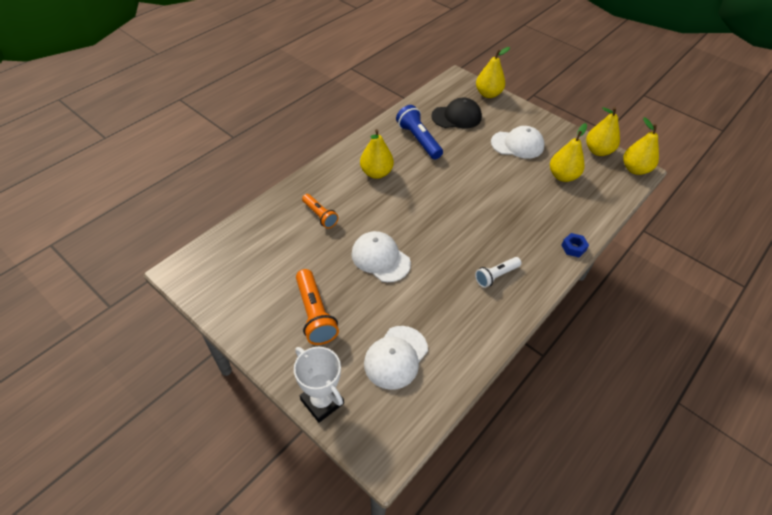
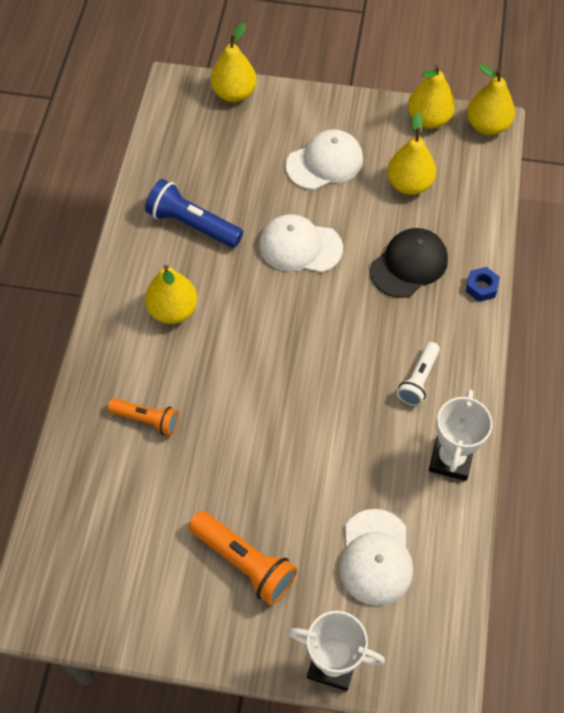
camera: 30 degrees left, 10 degrees up
(380, 258) = (268, 437): white cap -> white cap (300, 246)
(456, 117) = (217, 156): black cap -> black cap (409, 264)
(486, 329) = (451, 459): none -> white trophy

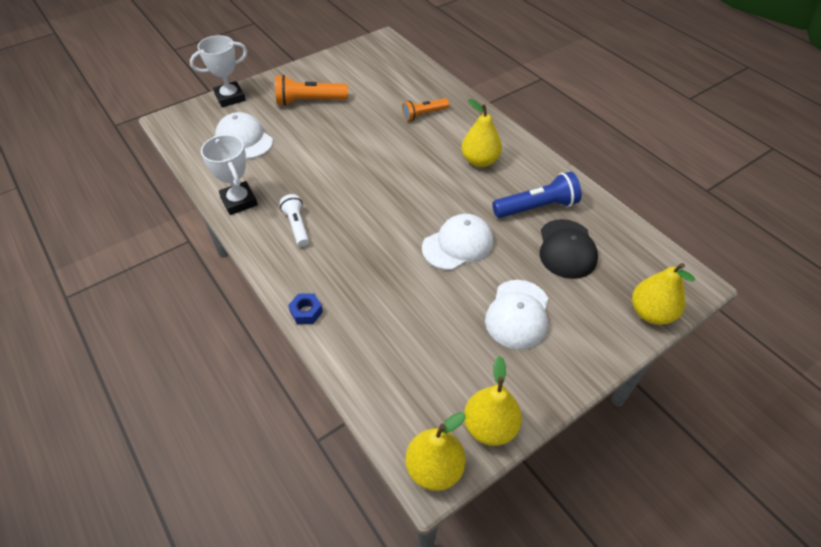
camera: 135 degrees right, 10 degrees down
(409, 184) = (438, 349): yellow pear -> none
(409, 264) = (374, 288): black cap -> black cap (566, 249)

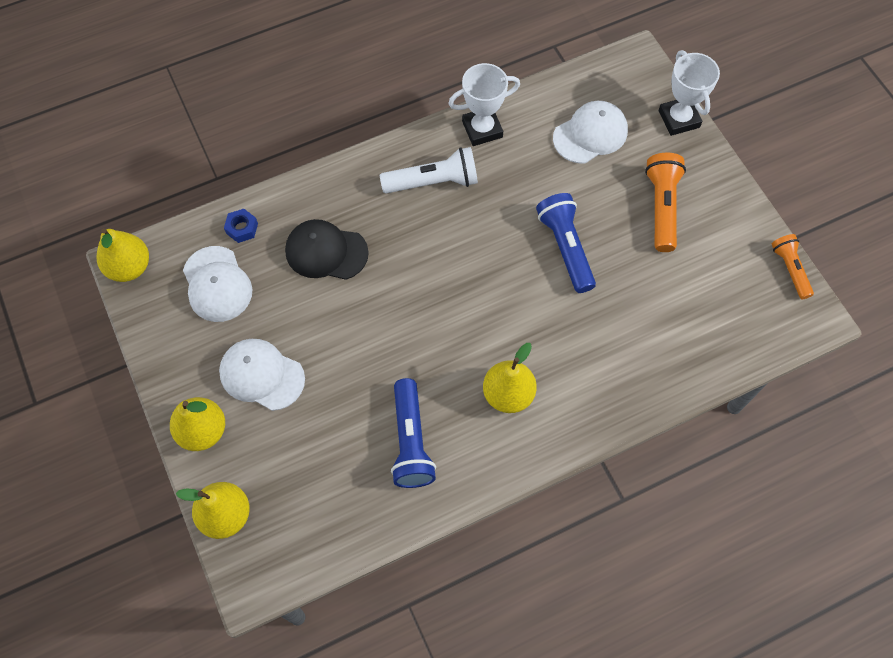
camera: 100 degrees right, 15 degrees up
(297, 226) = (433, 182): white flashlight -> white flashlight, size x1.54
(306, 312) = (316, 184): blue nut -> blue nut (242, 228)
(351, 143) = (565, 248): none -> blue flashlight
(424, 114) = (616, 344): orange flashlight -> orange flashlight (790, 269)
(458, 244) = (370, 337): white cap -> white cap (217, 284)
(490, 427) = (151, 318): yellow pear -> yellow pear (203, 431)
(566, 249) = (337, 455): black cap -> black cap (326, 252)

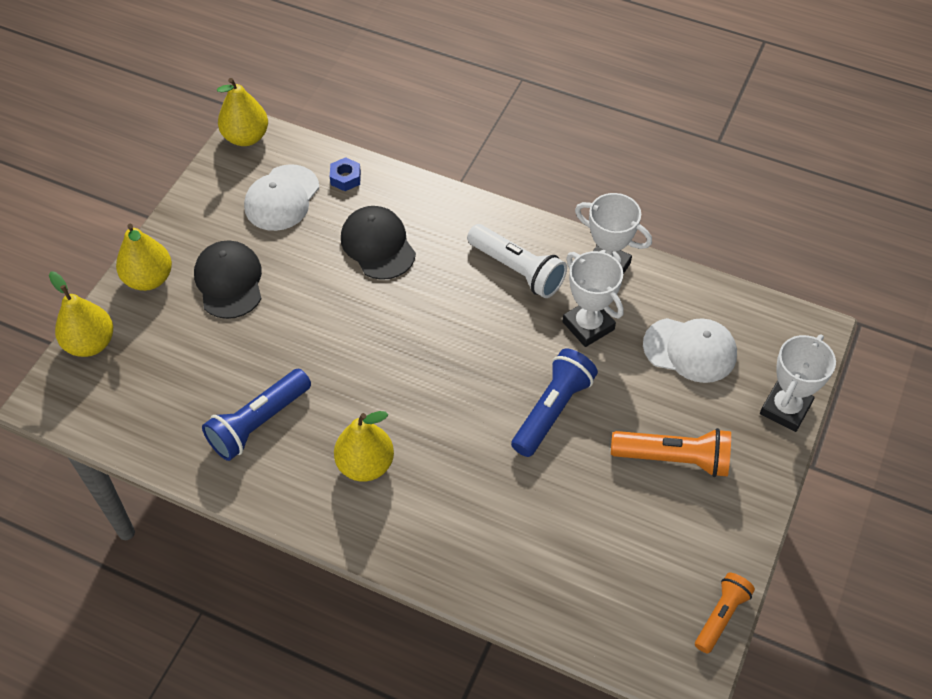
camera: 50 degrees right, 10 degrees down
(262, 375) = (229, 281): white cap -> black cap
(518, 176) = (588, 326): none -> white trophy
(662, 207) = (673, 458): orange flashlight -> orange flashlight turned 45 degrees clockwise

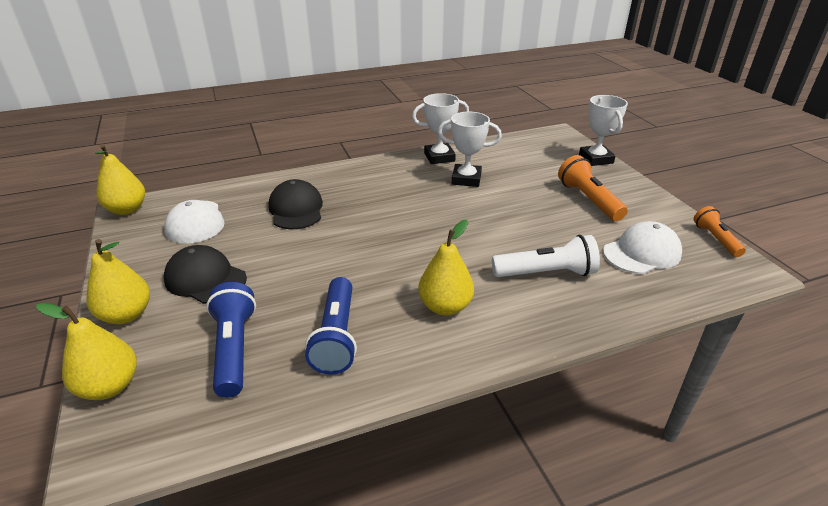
camera: 45 degrees left, 20 degrees down
(345, 178) = (231, 194): blue nut -> none
(378, 245) = (296, 209): black cap -> black cap turned 60 degrees clockwise
(517, 270) = (396, 179): white flashlight -> white flashlight (546, 273)
(552, 410) = (505, 217): blue flashlight -> blue flashlight (234, 349)
(673, 458) = (588, 200): orange flashlight -> orange flashlight turned 75 degrees counterclockwise
(690, 350) = (525, 163): white cap -> white cap (642, 253)

